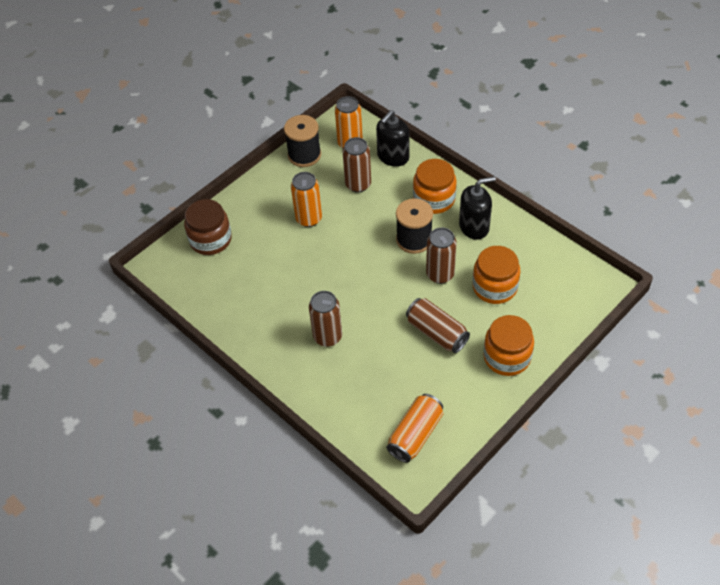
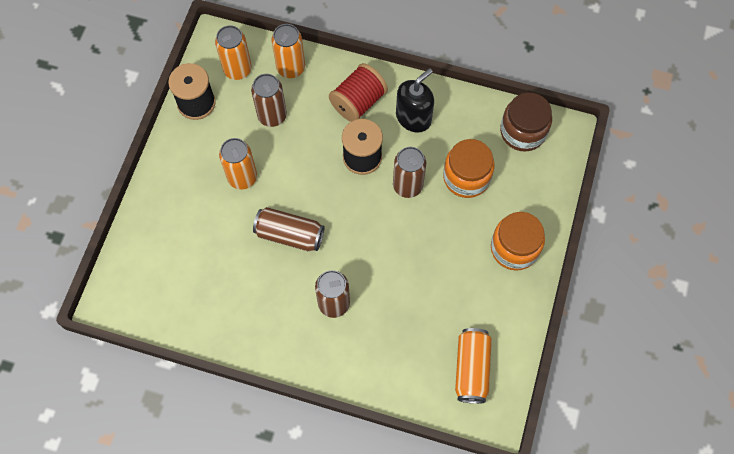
camera: 30 degrees left, 15 degrees up
(210, 240) = (151, 246): brown jar -> brown jar (523, 131)
(393, 157) = (291, 68): black soap dispenser -> orange can
(434, 199) = (358, 102): orange jar -> red spool
(437, 333) = (437, 251): brown can -> brown can (289, 234)

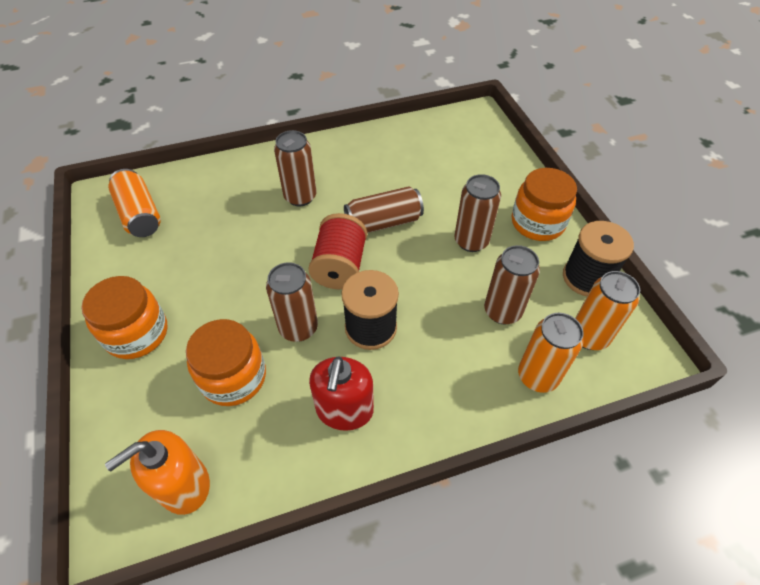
camera: 145 degrees right, 15 degrees down
(181, 162) = (537, 223): none -> orange jar
(242, 177) = (471, 241): orange can -> brown can
(358, 102) = (425, 386): red spool -> red spool (340, 267)
(413, 117) = (344, 410): black soap dispenser -> red soap dispenser
(523, 131) = (183, 485): brown jar -> orange soap dispenser

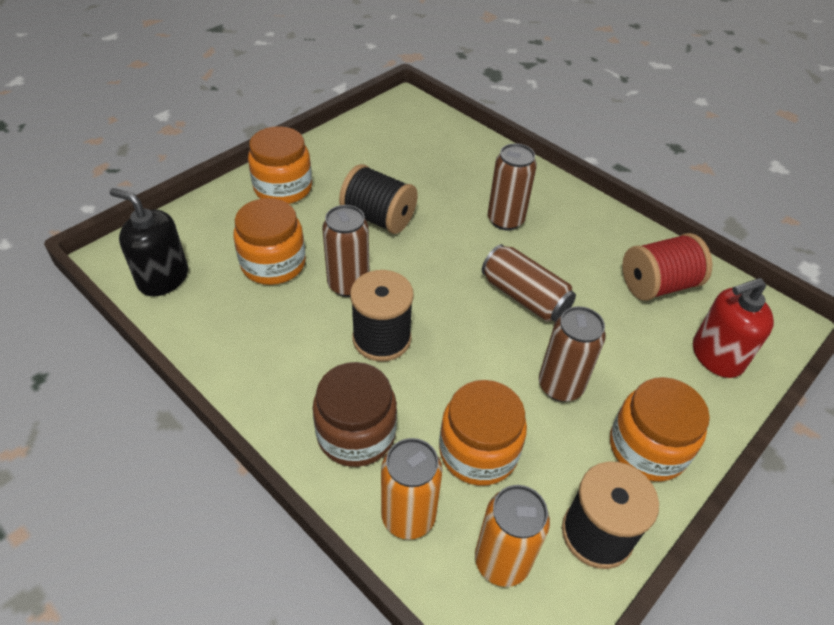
camera: 60 degrees right, 5 degrees down
(140, 214) = (401, 132): orange can -> none
(183, 485) = (163, 278): orange soap dispenser -> black soap dispenser
(236, 275) = (378, 218): none -> black spool
(340, 267) = (440, 285): red spool -> red spool (657, 285)
(344, 410) = (279, 354): red soap dispenser -> red soap dispenser (716, 356)
(453, 382) = (356, 433): none -> brown jar
(502, 311) = (478, 451): brown can -> orange jar

